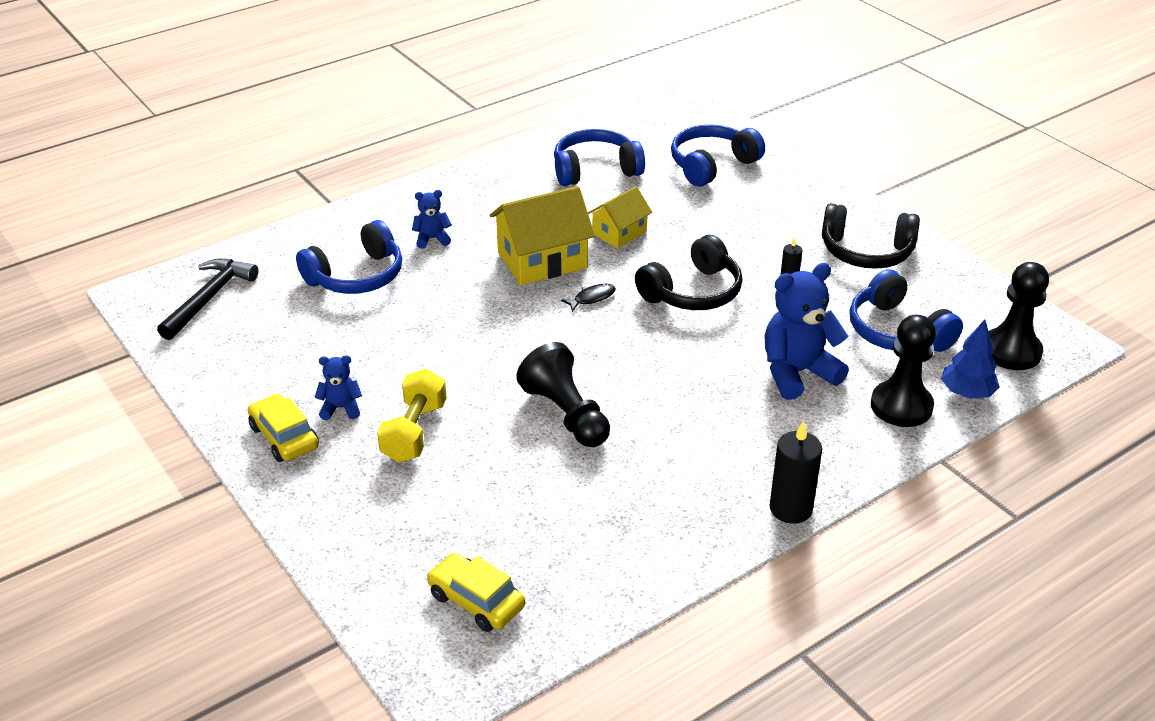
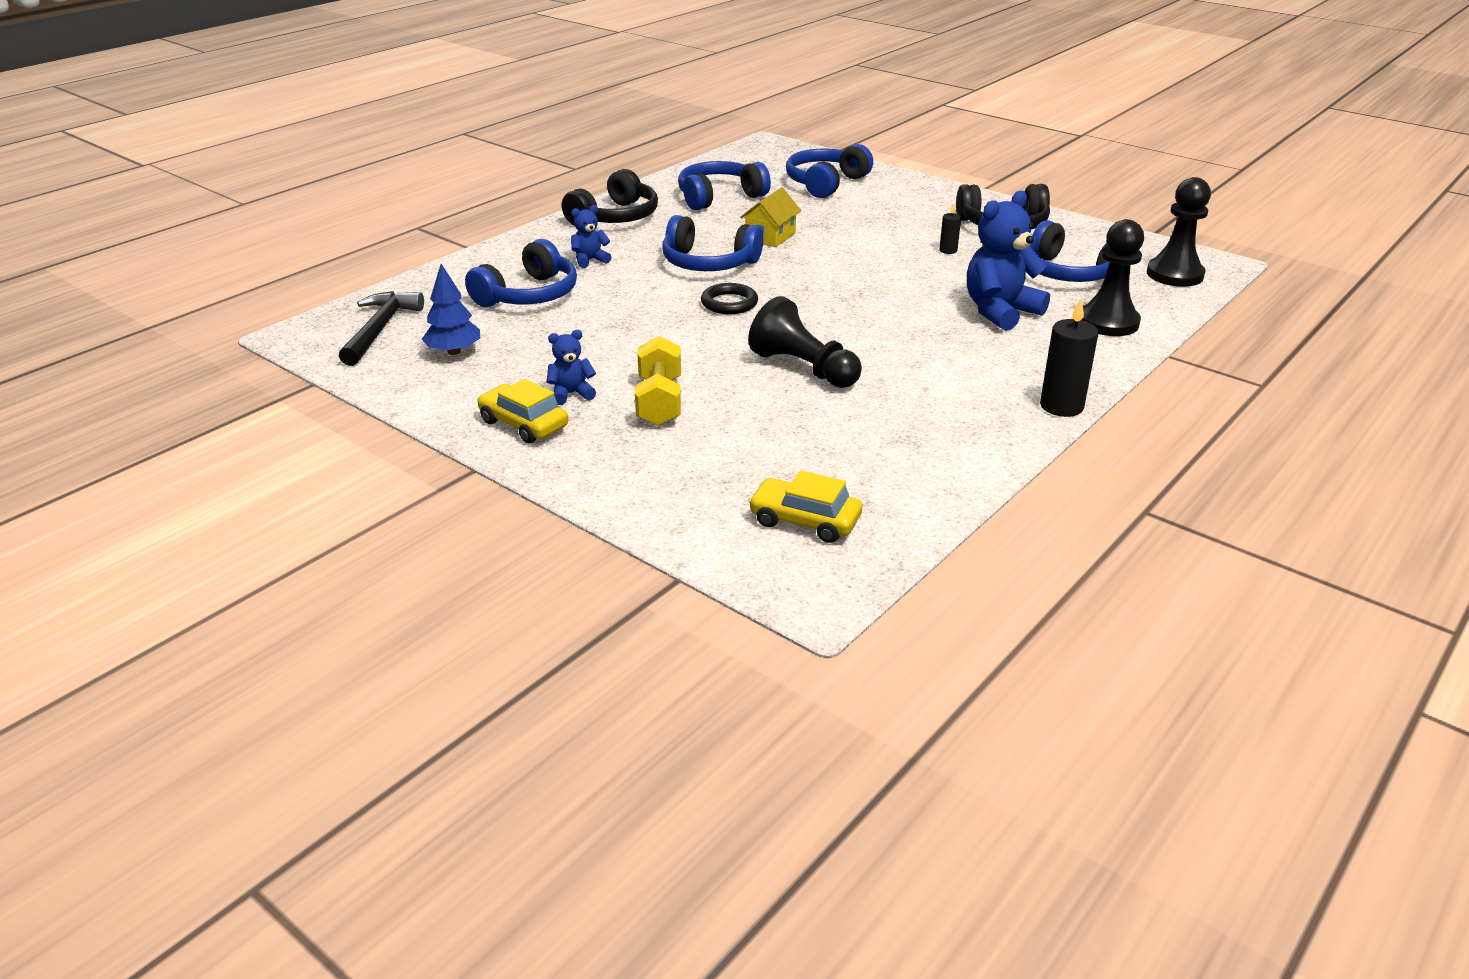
camera: 15 degrees left, 5 degrees down
(536, 317) = (729, 303): none -> black ring
(542, 260) = (708, 263): yellow house -> blue headphones
(592, 298) = (774, 284): black fish -> none
(692, 292) = (866, 269): black headphones -> black headphones (615, 217)
(967, 393) = (1158, 306): blue tree -> blue tree (454, 352)

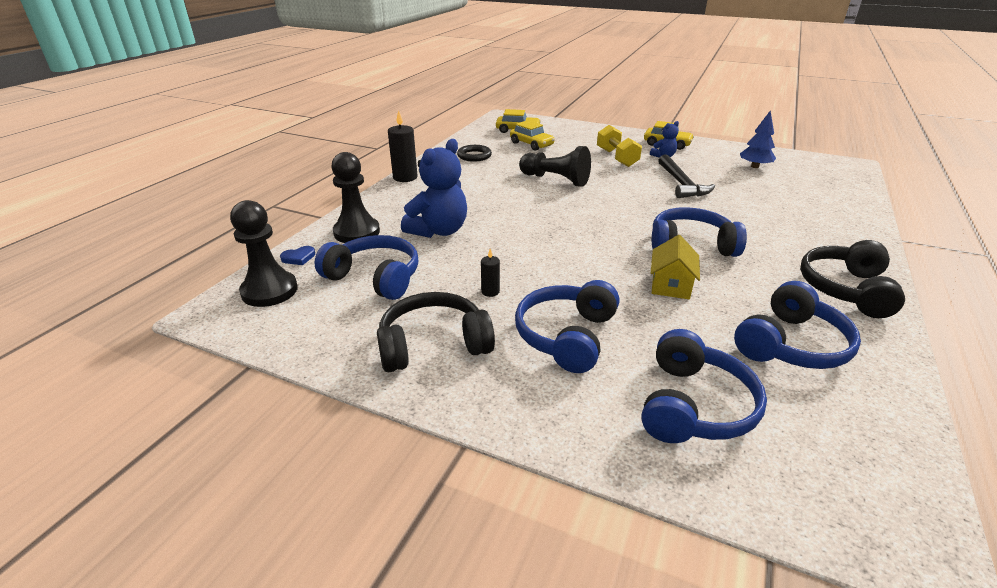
camera: 165 degrees right, 0 degrees up
(380, 329) = (817, 172): black hammer -> black hammer (681, 184)
(528, 295) = (776, 202): blue headphones -> blue headphones (567, 336)
(590, 260) = (784, 235): blue teddy bear -> none
(729, 303) = (637, 213): black ring -> black ring (474, 156)
(798, 463) = (531, 144): none -> yellow car
(1165, 301) = (299, 258): none -> blue heart

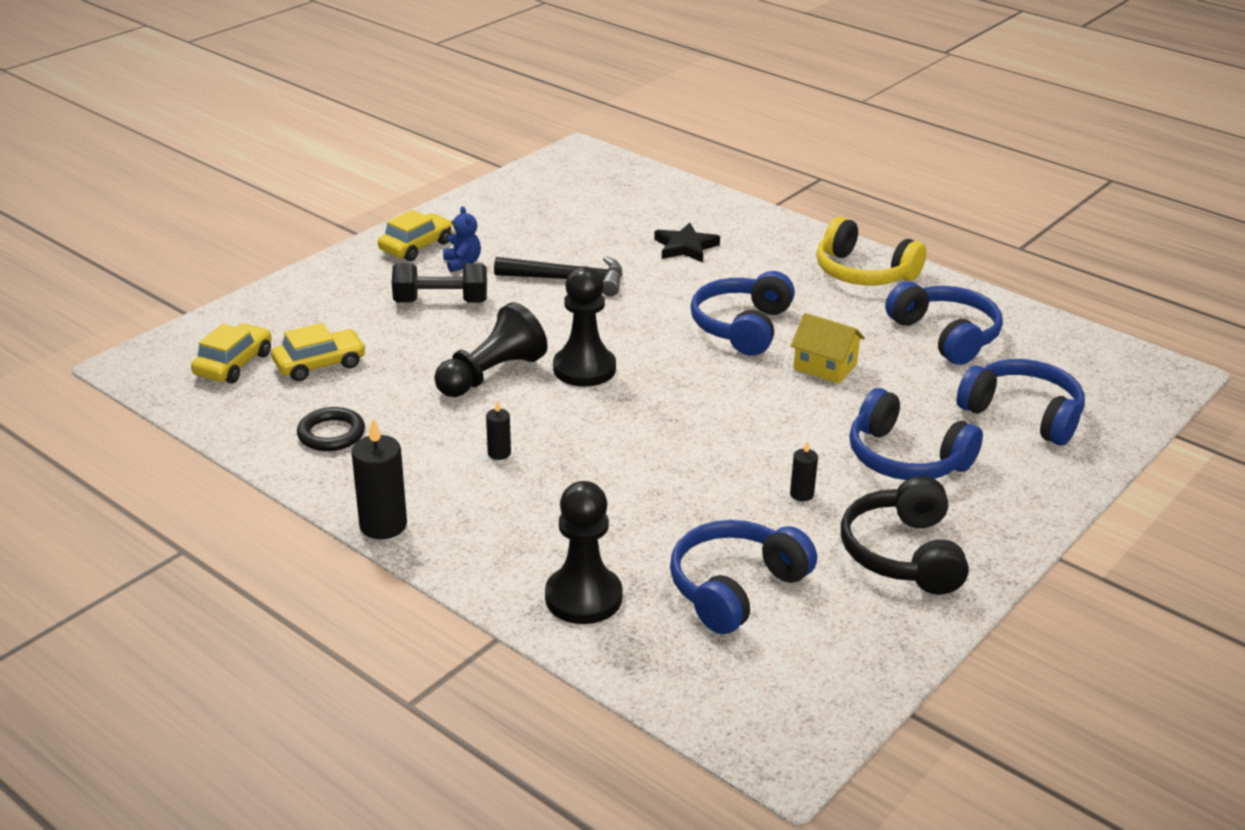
camera: 75 degrees left, 0 degrees up
(269, 291) = (739, 695): black pawn -> black pawn (584, 369)
(299, 258) = (646, 664): blue heart -> none
(439, 231) = (616, 513): blue teddy bear -> none
(481, 192) = (499, 453): none -> black candle
(617, 158) = (441, 302): yellow dumbbell -> black dumbbell
(754, 166) = (545, 212): blue tree -> none
(775, 212) = (685, 247): none -> black star
(846, 289) = (863, 273): black headphones -> yellow headphones

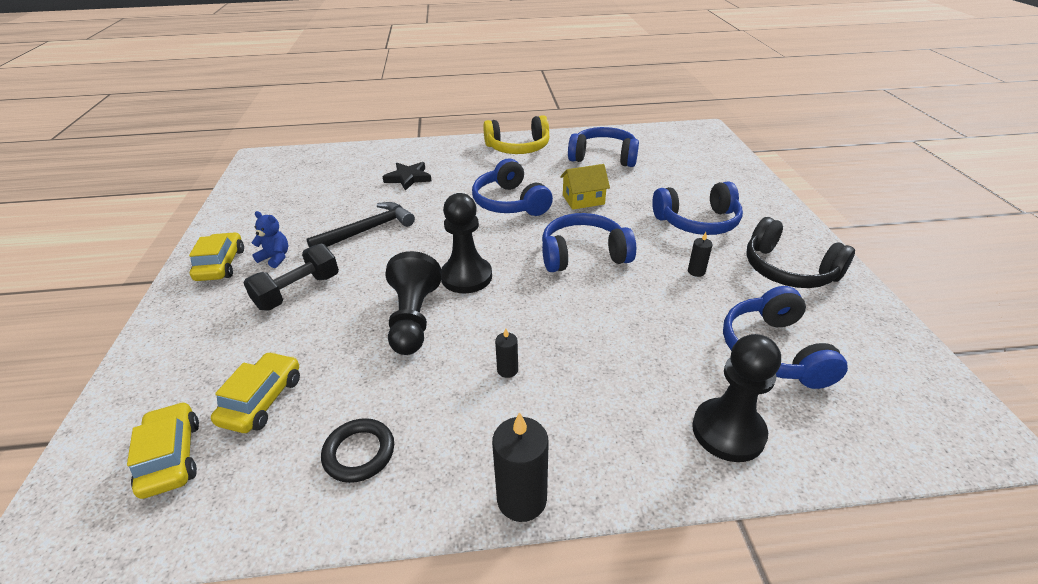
camera: 45 degrees left, 5 degrees up
(1023, 414) = (695, 173): blue headphones -> blue headphones (583, 255)

